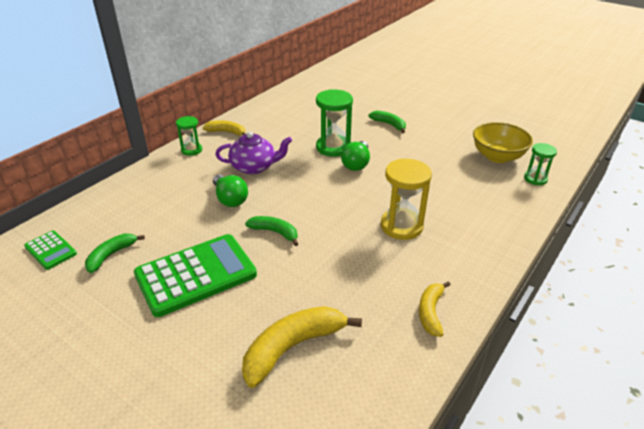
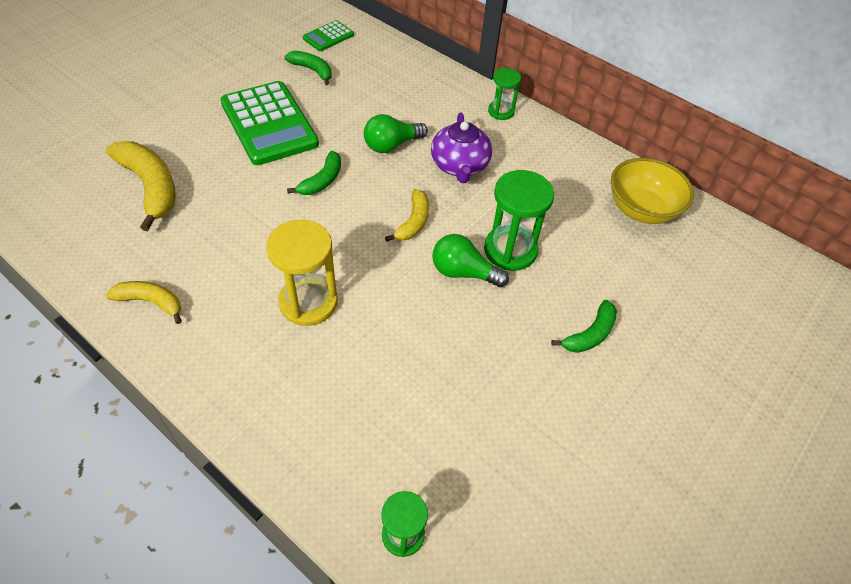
camera: 90 degrees right, 15 degrees up
(226, 132) = (548, 141): yellow banana -> yellow banana (413, 222)
(497, 157) = (482, 490): yellow bowl -> yellow bowl (641, 209)

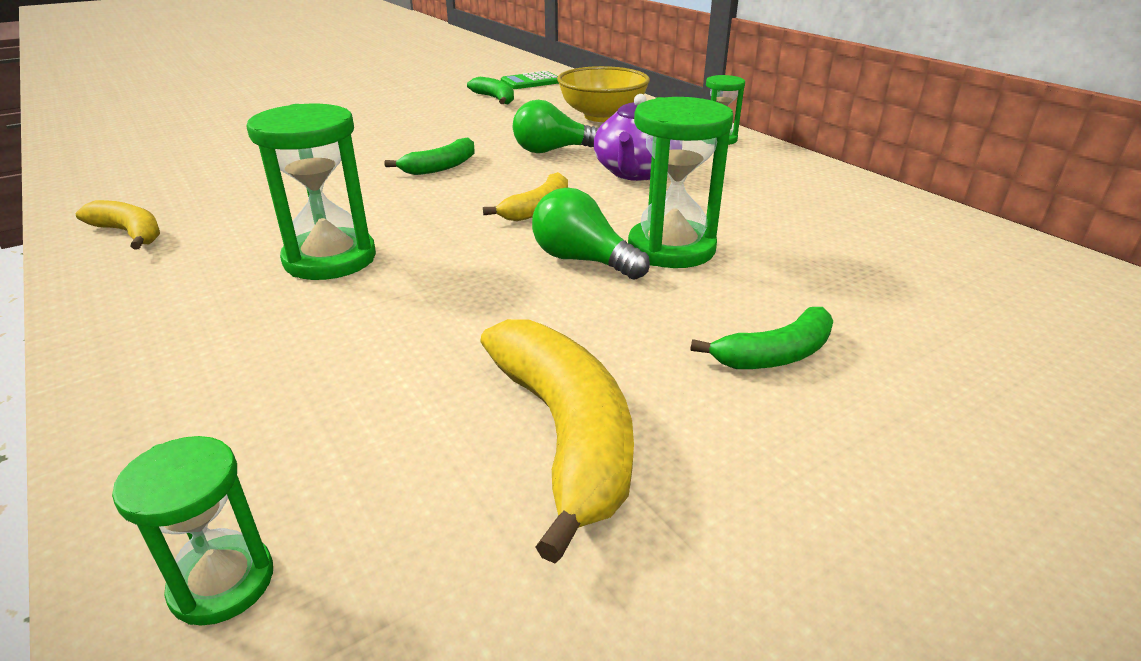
camera: 20 degrees right, 20 degrees down
(151, 187) = (234, 153): yellow banana -> yellow banana (565, 434)
(269, 124) = (413, 126): green calculator -> none
(308, 302) = (330, 259): yellow hourglass -> green hourglass
(641, 209) = (914, 234): yellow bowl -> yellow bowl (602, 116)

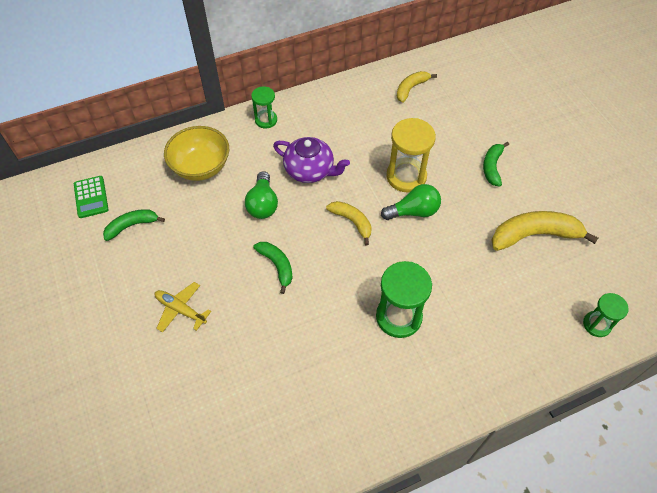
camera: 80 degrees left, 25 degrees up
(130, 233) = (350, 429): yellow banana -> yellow banana (411, 88)
(372, 128) = (180, 309): none -> yellow plane
(582, 260) = (413, 211): green light bulb -> green light bulb turned 150 degrees counterclockwise
(671, 248) = (406, 176): green hourglass -> yellow hourglass
(775, 355) = (492, 167): green banana -> green banana turned 150 degrees counterclockwise

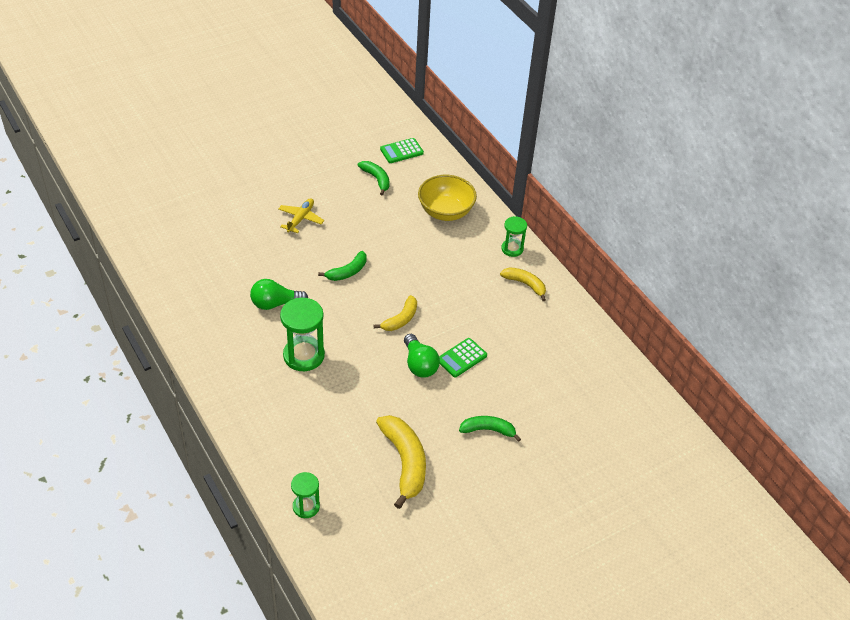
camera: 80 degrees right, 10 degrees down
(263, 204) = (411, 256): green light bulb -> green light bulb (275, 303)
(310, 170) = (456, 285): purple teapot -> none
(406, 176) = (462, 358): yellow hourglass -> green calculator
(411, 88) = (585, 360): yellow banana -> yellow banana (525, 284)

